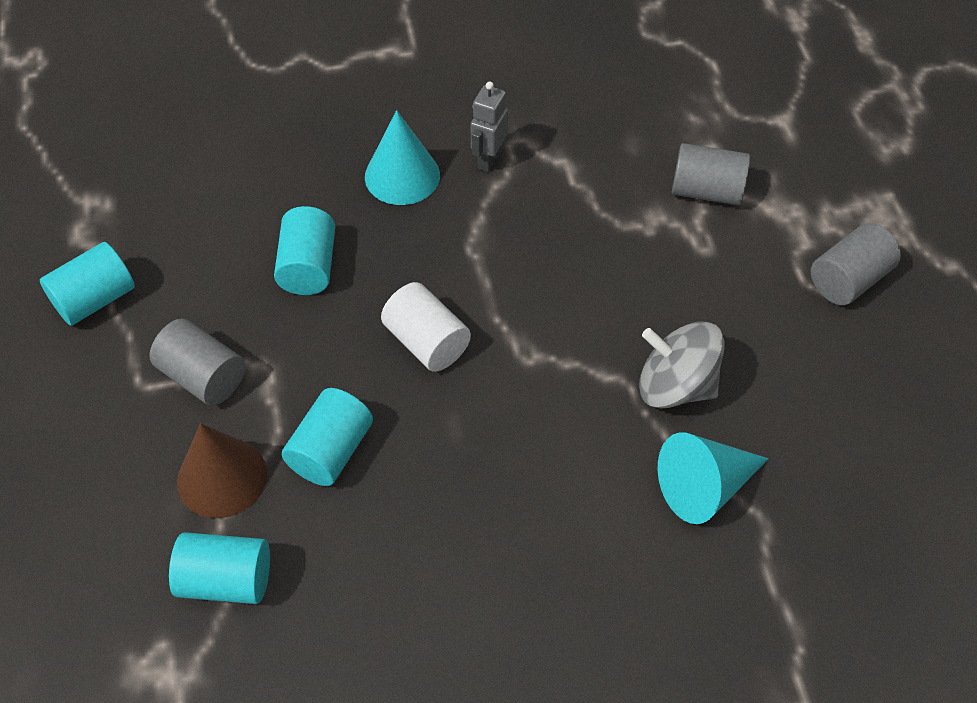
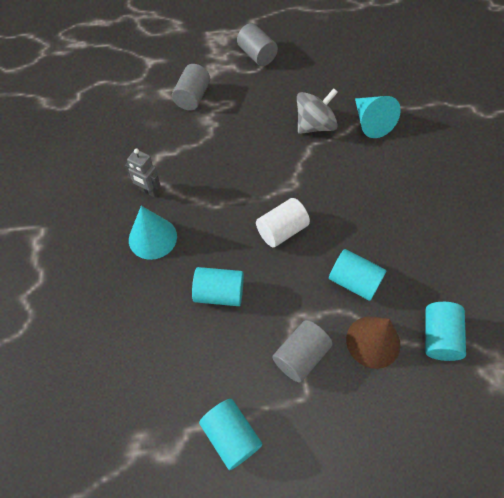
camera: 85 degrees left, 5 degrees up
(675, 386) = (314, 126): grey spinning top -> grey spinning top turned 150 degrees counterclockwise

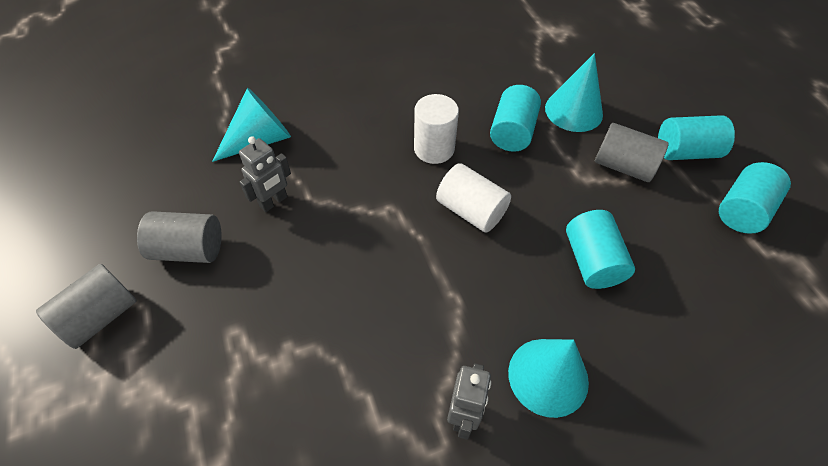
camera: 105 degrees left, 5 degrees down
(192, 97) = (222, 406): grey cylinder -> grey cylinder (189, 249)
(314, 126) = (274, 202): grey spinning top -> grey robot
(345, 222) = (434, 149): none -> white cylinder
(373, 341) = (573, 111): brown cone -> turquoise cone
(438, 337) = (542, 66): turquoise cylinder -> turquoise cylinder (685, 152)

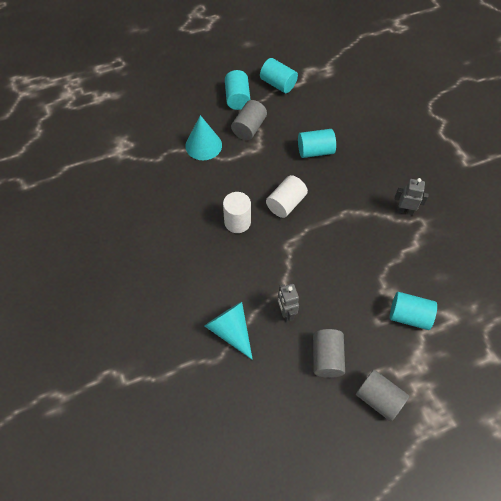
camera: 90 degrees left, 5 degrees up
(274, 202) = (286, 312): grey robot -> grey robot turned 150 degrees counterclockwise
(512, 132) = (222, 179): turquoise cylinder -> turquoise cylinder (409, 316)
(548, 376) = (381, 176): turquoise cone -> none

